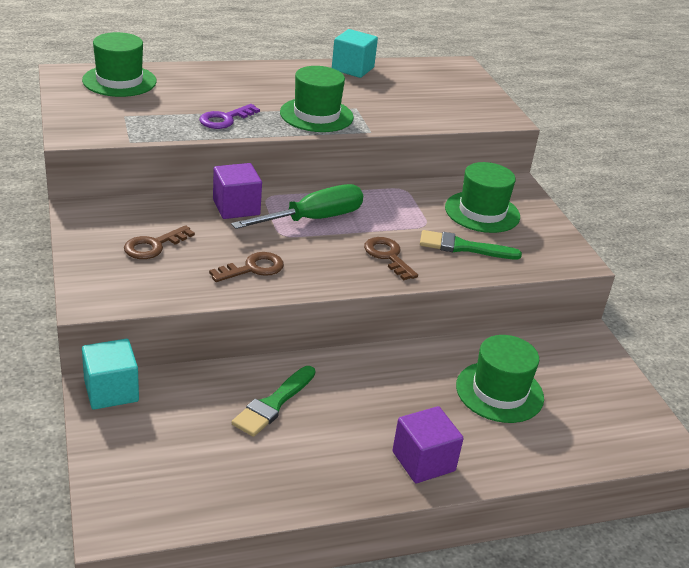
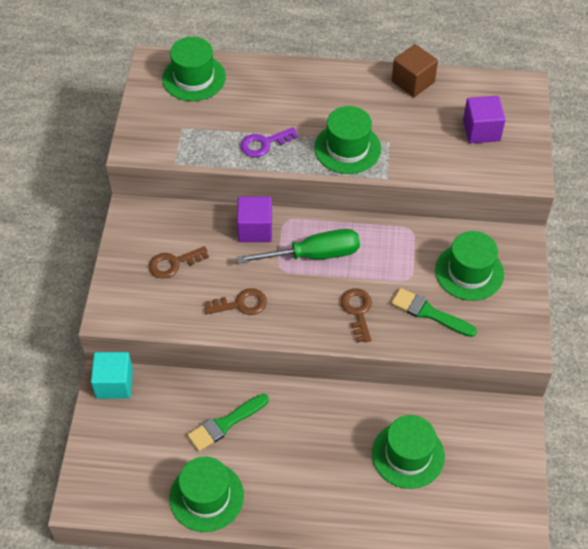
camera: 25 degrees right, 20 degrees up
(285, 481) = (206, 496): none -> green hat
(352, 69) = (413, 82): turquoise cube -> brown cube
(423, 461) = (314, 506): purple cube -> purple cube (481, 130)

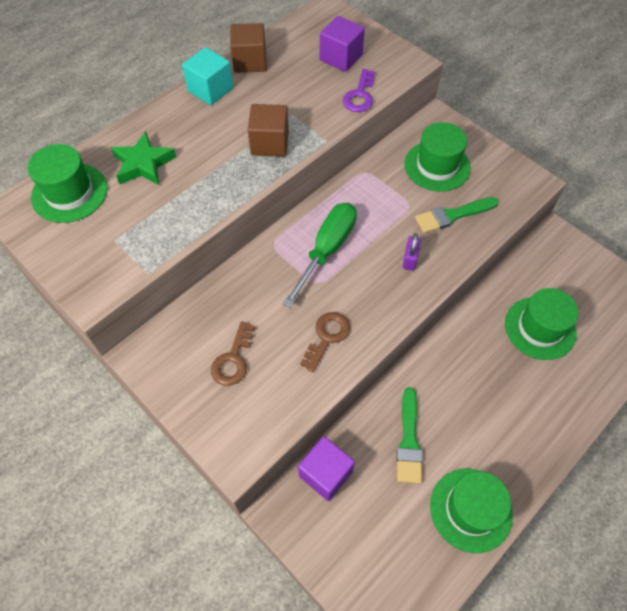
camera: 50 degrees left, 5 degrees up
(114, 383) = (289, 506): turquoise cube -> turquoise cube (210, 90)
(255, 95) = (143, 164): none -> green star
(255, 229) = (259, 272): purple cube -> purple cube (325, 473)
(264, 144) = (202, 194): purple key -> purple key (360, 96)
(347, 148) = (269, 143): green hat -> brown cube
(357, 311) = (410, 259): brown key -> purple padlock

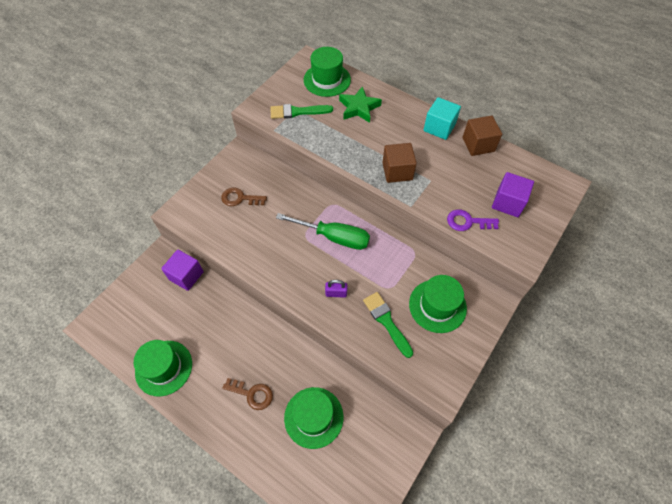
camera: 80 degrees right, 0 degrees up
(327, 337) = (262, 247): brown key -> brown key (252, 394)
(409, 441) = (210, 323): green brush -> green brush (297, 112)

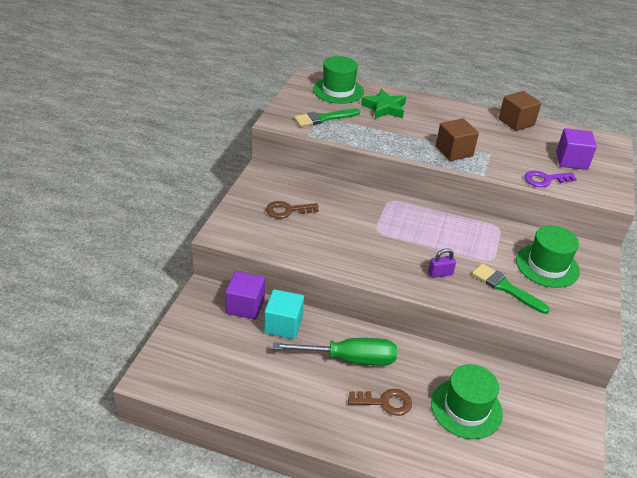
camera: 20 degrees left, 20 degrees down
(164, 368) = (265, 400): green hat -> none
(334, 237) = (410, 227): green screwdriver -> green screwdriver (350, 359)
(439, 127) = (472, 114): turquoise cube -> turquoise cube (283, 325)

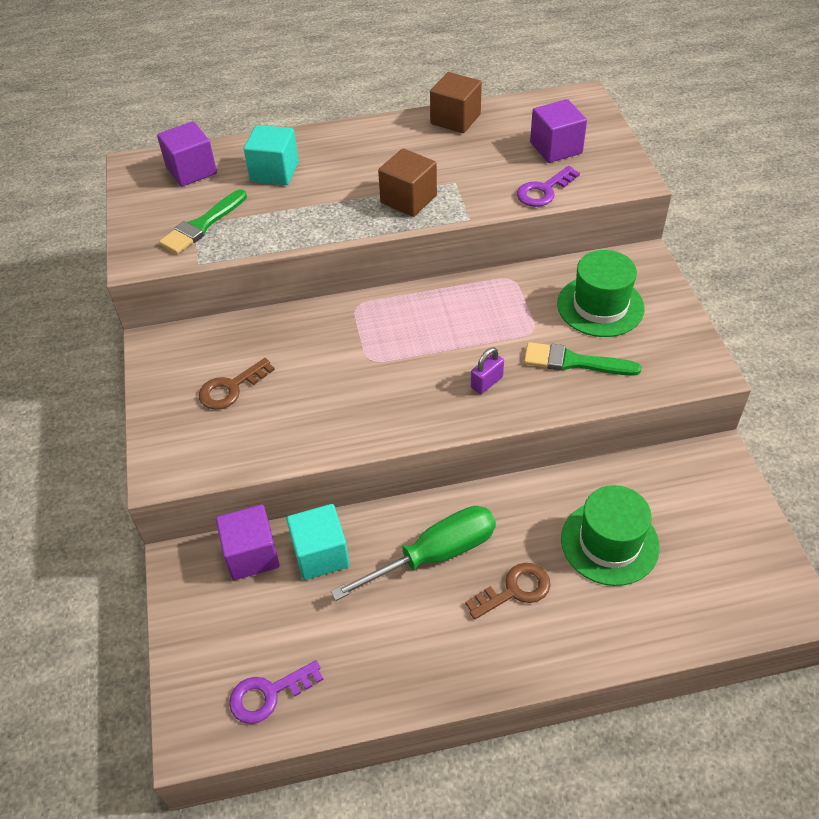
camera: 25 degrees left, 10 degrees up
(204, 379) = (268, 694): none -> purple key
(338, 91) = (191, 170): green hat -> purple cube
(384, 108) = (274, 172): green star -> turquoise cube

